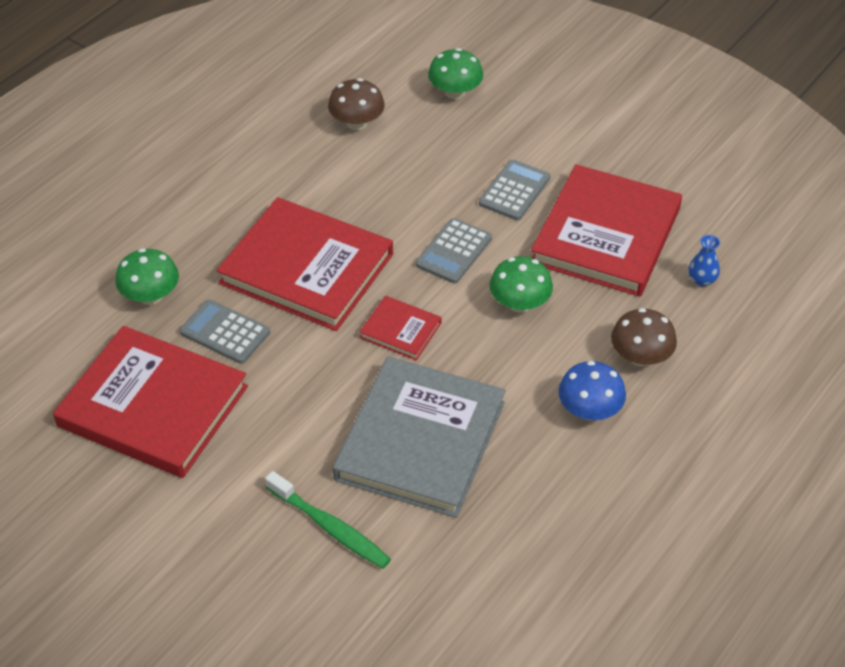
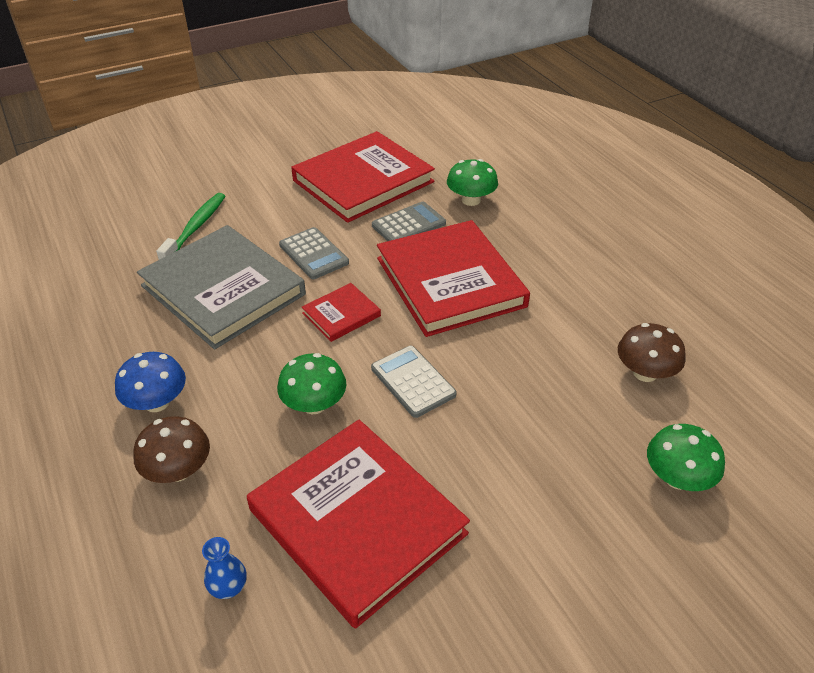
camera: 115 degrees right, 5 degrees down
(306, 269) = (450, 282): red book -> red book turned 75 degrees counterclockwise
(330, 527) = (195, 228): green toothbrush -> green toothbrush turned 135 degrees clockwise
(514, 191) = (475, 465): grey calculator -> grey calculator (313, 254)

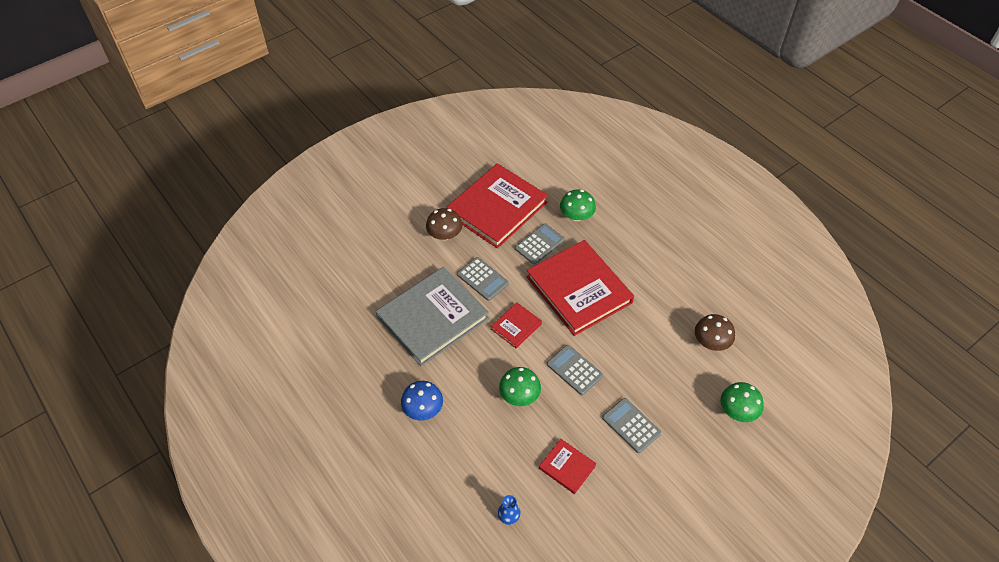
camera: 10 degrees left, 10 degrees up
(178, 470) = (454, 452): brown mushroom -> brown mushroom (445, 235)
(195, 228) = (393, 268): green toothbrush -> none
(223, 290) = (432, 318): grey book -> grey book turned 75 degrees counterclockwise
(357, 522) = (567, 467): red book -> red book, size x0.46
(485, 473) = (631, 425): none -> grey calculator

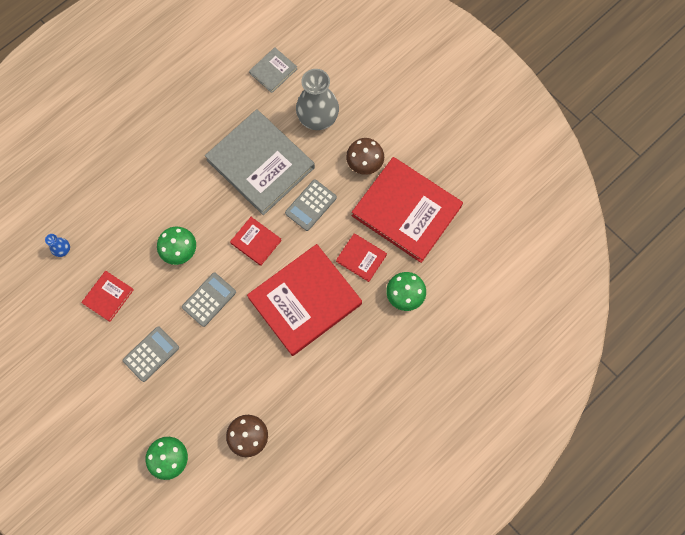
camera: 85 degrees right, 20 degrees up
(330, 302) = (273, 71): none -> grey book
(390, 267) = (318, 117): none -> grey vase
(423, 409) = (162, 168): blue mushroom -> none
(539, 244) = (361, 258): grey calculator -> red book

